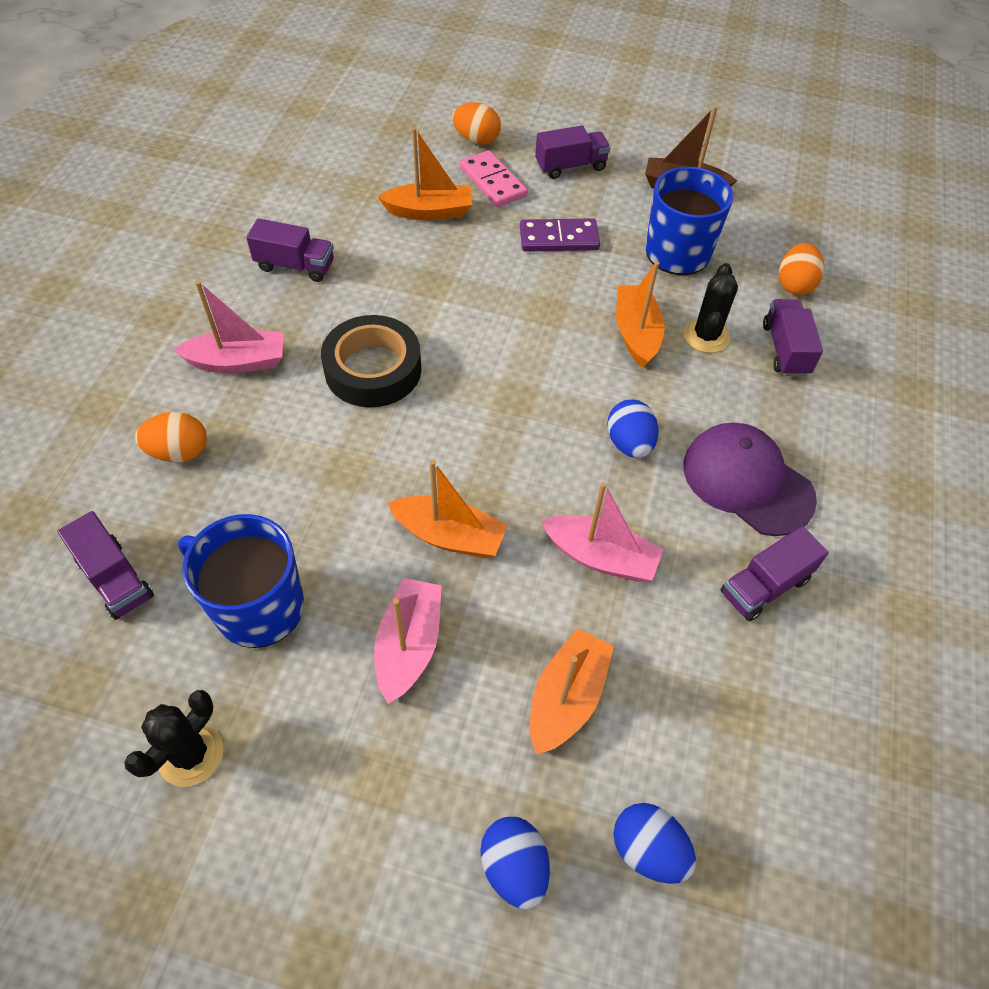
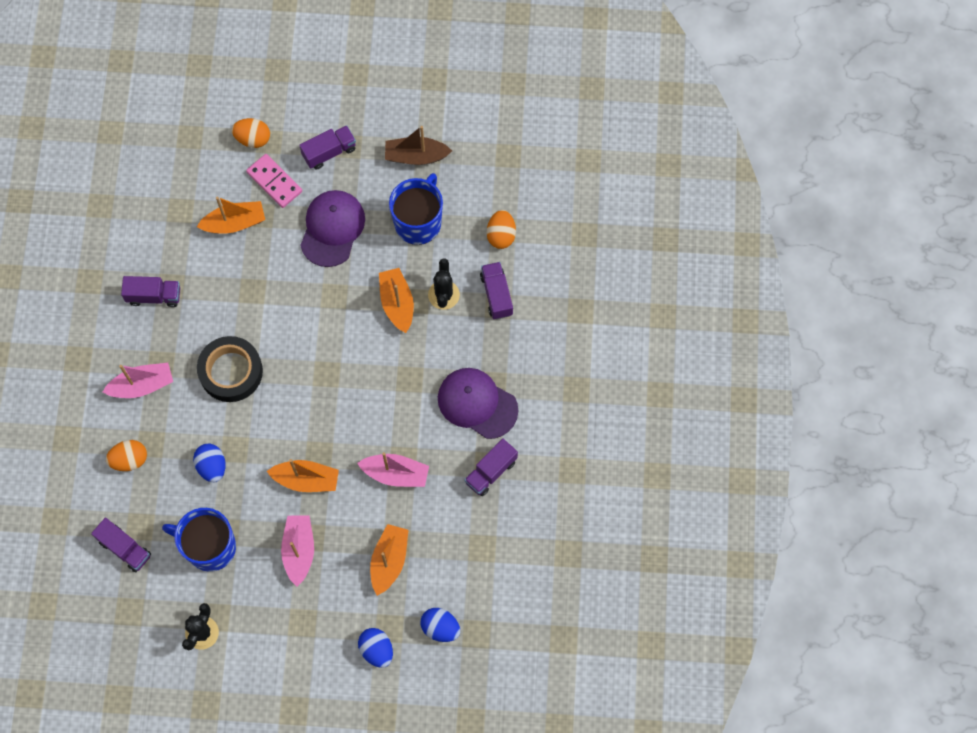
camera: 10 degrees left, 15 degrees up
(559, 239) = (332, 228): purple domino -> purple cap
(629, 443) = (403, 392): blue egg -> blue egg (212, 466)

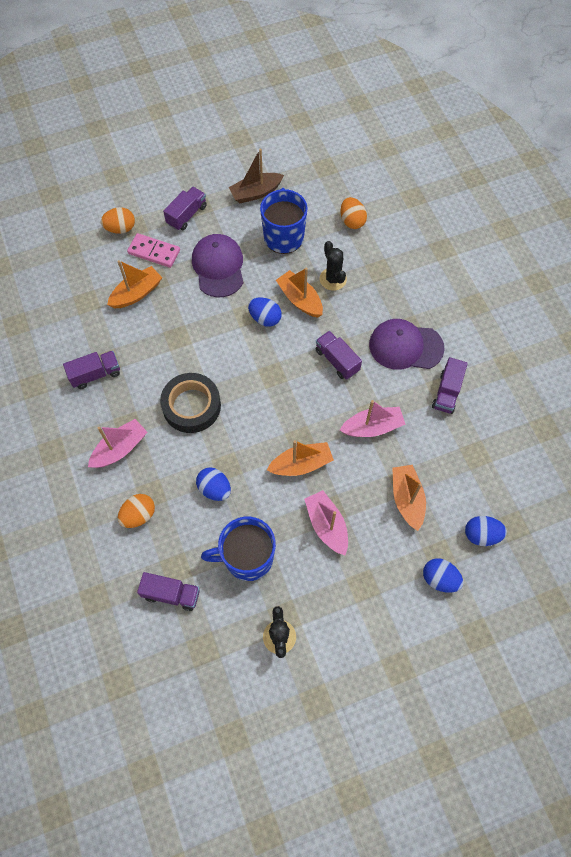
camera: 25 degrees left, 5 degrees down
(350, 309) = (265, 318): none -> blue egg
(496, 295) = (373, 263): purple truck -> purple truck (337, 360)

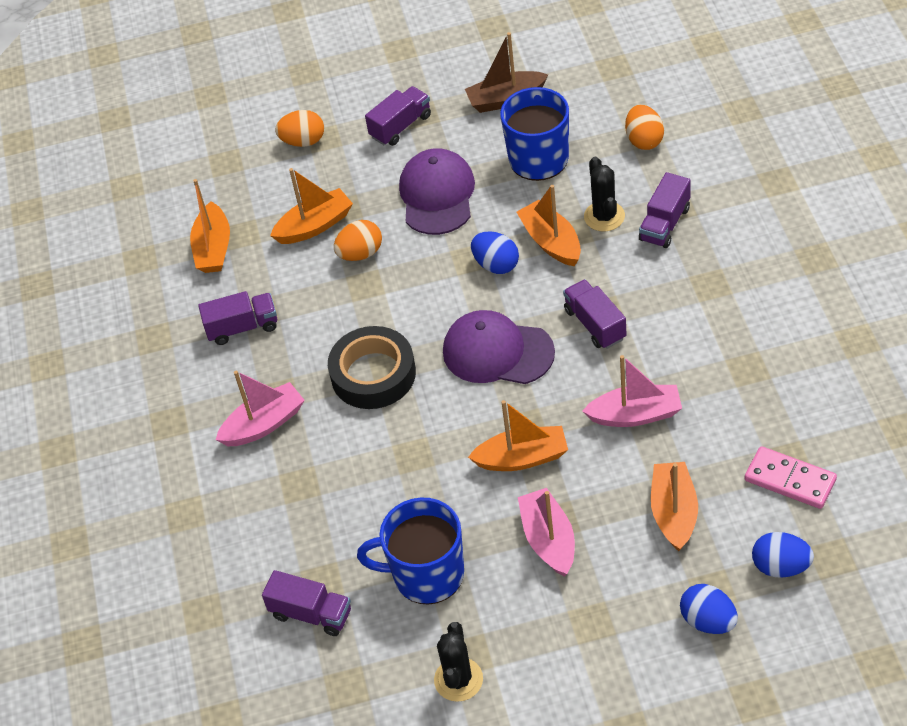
camera: 15 degrees right, 15 degrees down
(67, 313) = (213, 248): none -> orange boat
(139, 515) = (278, 510): orange egg -> orange egg (360, 254)
(154, 252) = (347, 173): pink domino -> pink domino (790, 480)
(214, 489) = (391, 483): blue egg -> none
(405, 346) = (701, 310): purple cap -> purple cap (497, 352)
(447, 392) = (755, 374): purple truck -> purple truck (664, 224)

